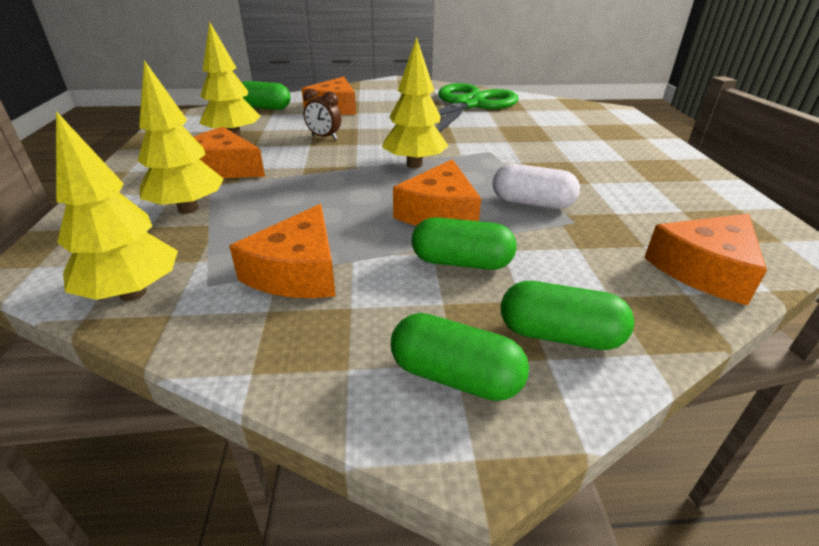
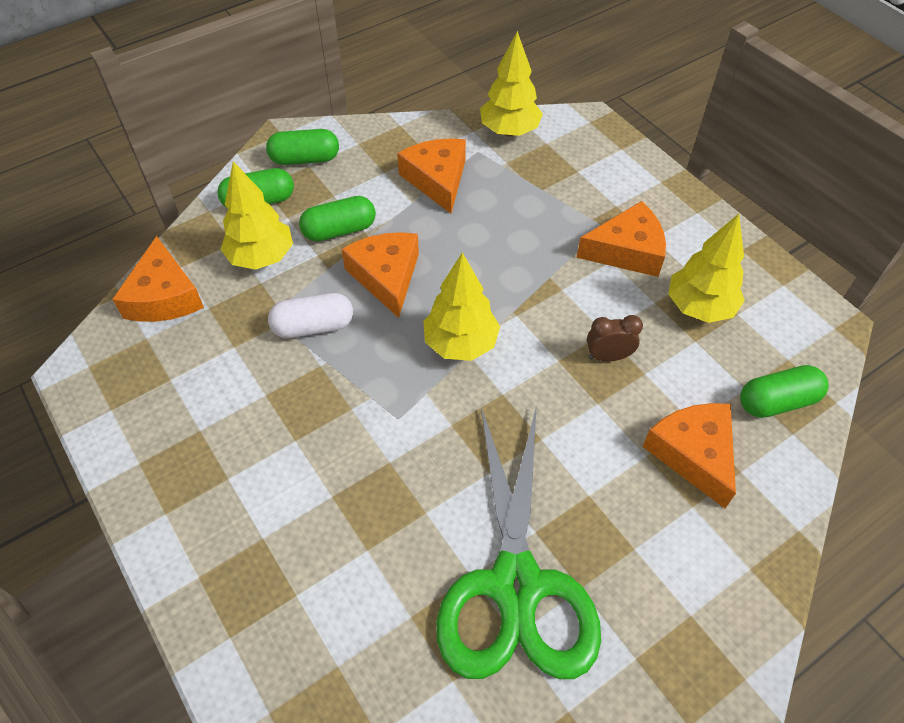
camera: 150 degrees right, 20 degrees up
(188, 209) = (578, 195): yellow tree -> yellow tree (261, 257)
(704, 269) = (164, 296): orange cheese -> orange cheese turned 150 degrees clockwise

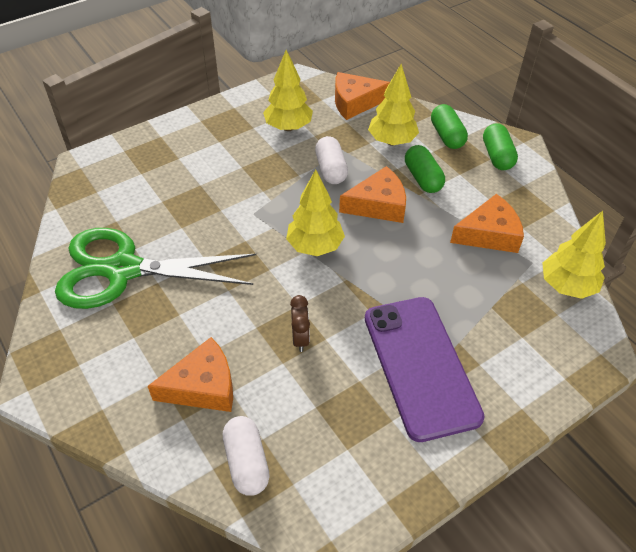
camera: 90 degrees right, 5 degrees down
(627, 251) = (420, 366): orange cheese -> purple phone
(699, 307) = (354, 416): yellow tree -> yellow tree (288, 127)
(777, 401) = (247, 462): green capsule -> white capsule

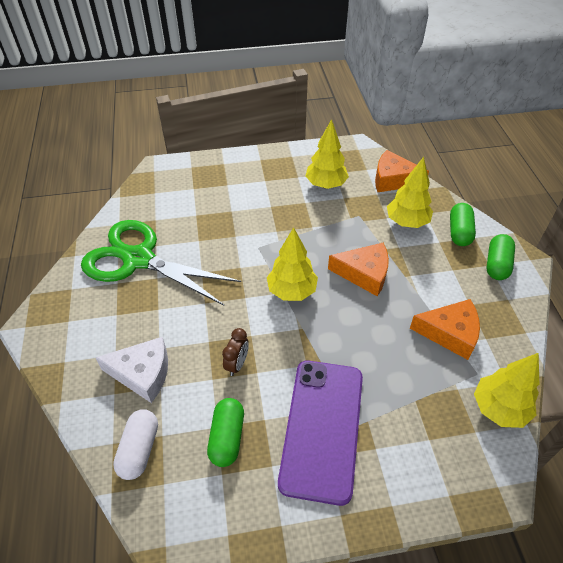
camera: 25 degrees right, 0 degrees up
(203, 386) = (142, 373): orange cheese -> white cheese
(331, 169) = (341, 231): white capsule -> none
(422, 178) = (416, 263): green capsule -> green capsule (227, 437)

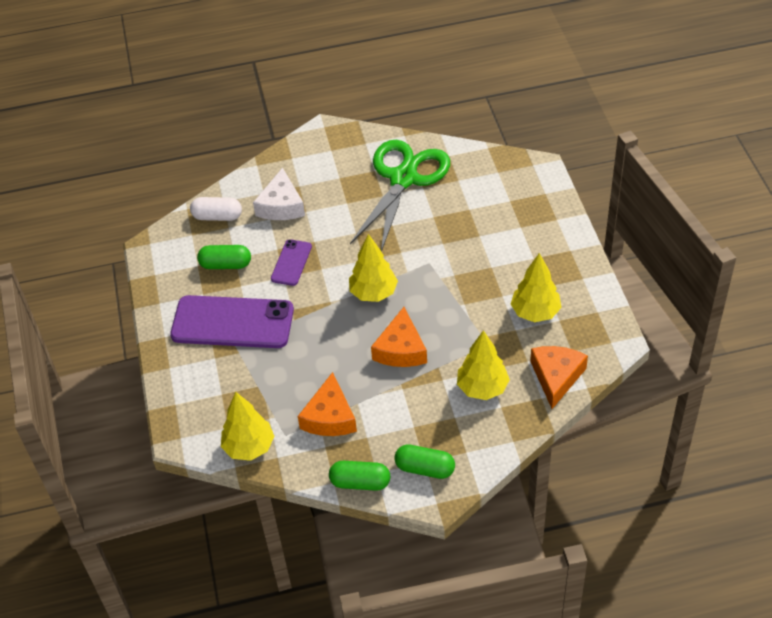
camera: 90 degrees right, 0 degrees up
(237, 364) = (291, 263): brown clock -> purple phone
(459, 232) = (472, 437): green capsule -> green capsule (360, 482)

